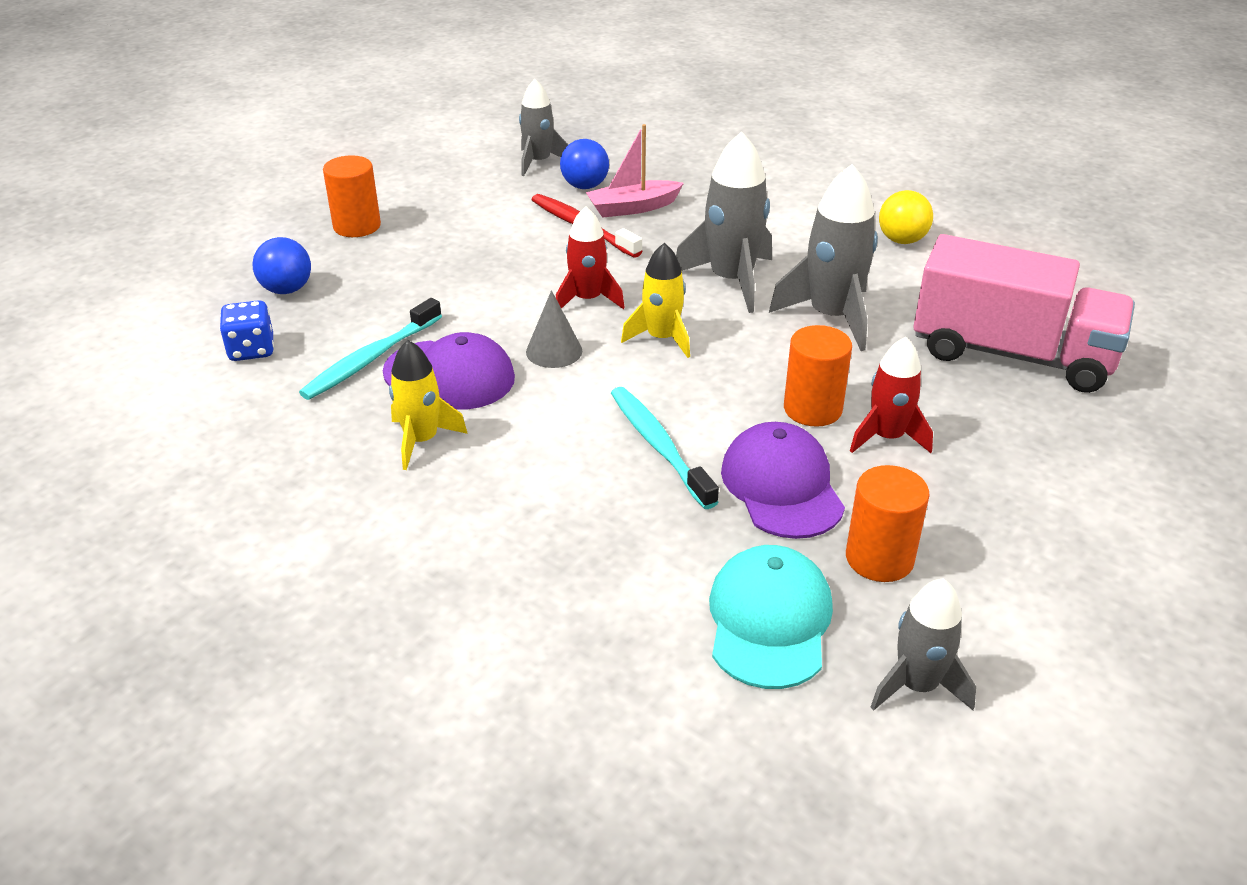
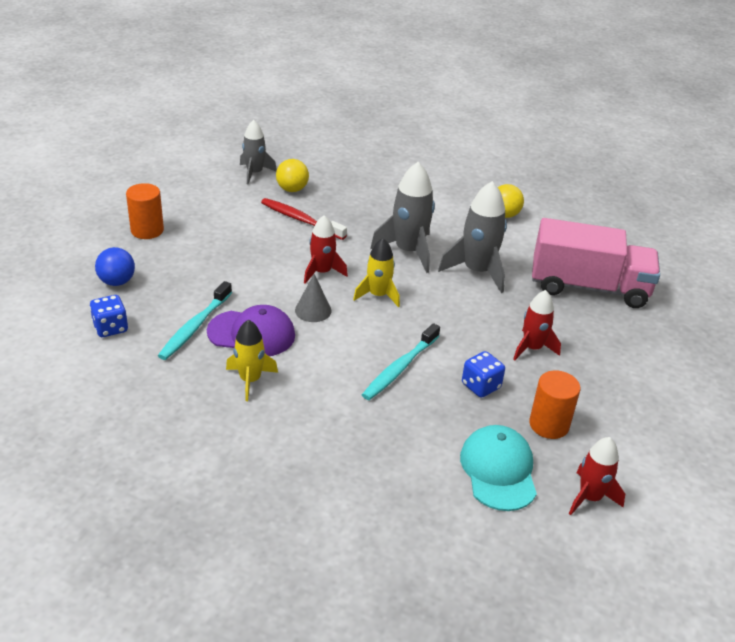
camera: 15 degrees left, 0 degrees up
(585, 186) = (292, 189): blue ball -> yellow ball
(633, 208) = (329, 203): pink boat -> none
(659, 446) = (400, 368): turquoise toothbrush -> turquoise toothbrush turned 105 degrees counterclockwise
(782, 486) = (481, 386): purple cap -> blue dice
(812, 409) = (484, 334): orange cylinder -> none
(917, 685) = (590, 497): grey rocket -> red rocket

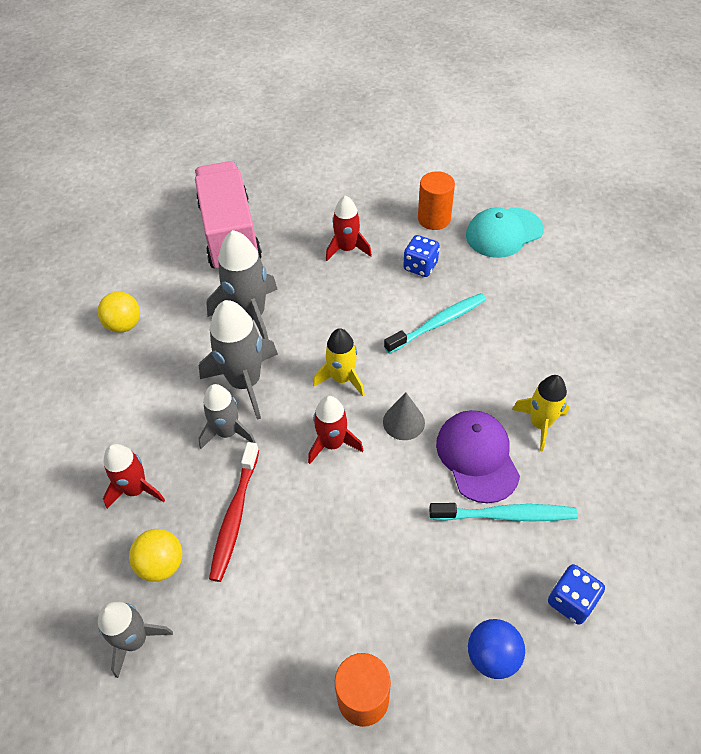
camera: 110 degrees left, 15 degrees up
(369, 233) = (228, 432): none -> grey rocket
(400, 368) = (438, 323): turquoise toothbrush -> turquoise toothbrush turned 45 degrees counterclockwise
(590, 497) = (489, 185): red rocket -> red rocket (136, 489)

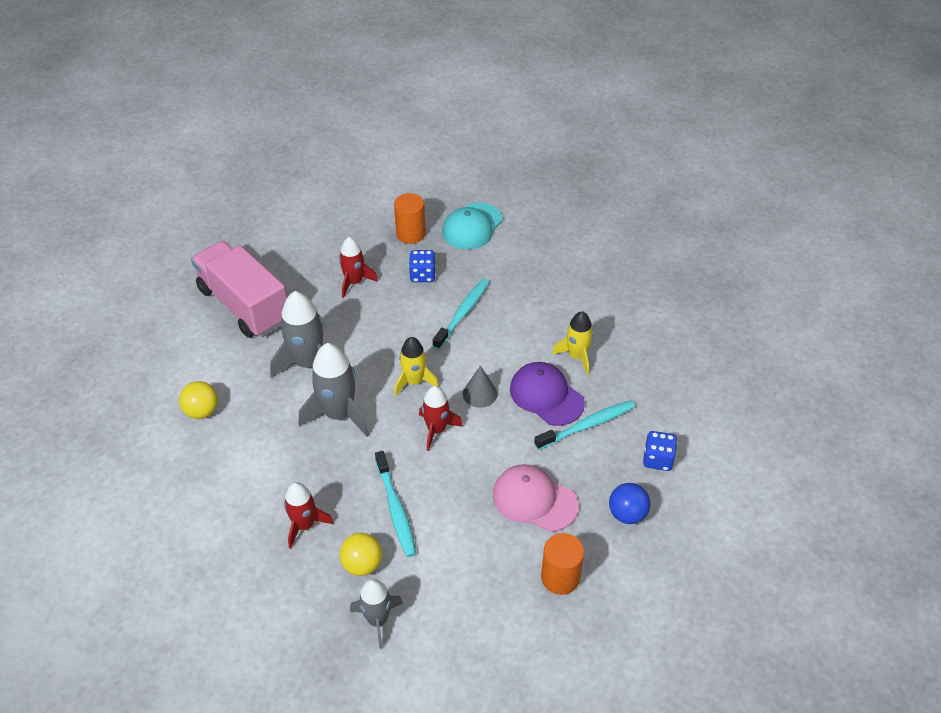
camera: 30 degrees left, 5 degrees down
(228, 432) = (350, 455): grey rocket -> none
(235, 516) = (396, 509): red toothbrush -> turquoise toothbrush
(390, 580) = (534, 500): none -> pink cap

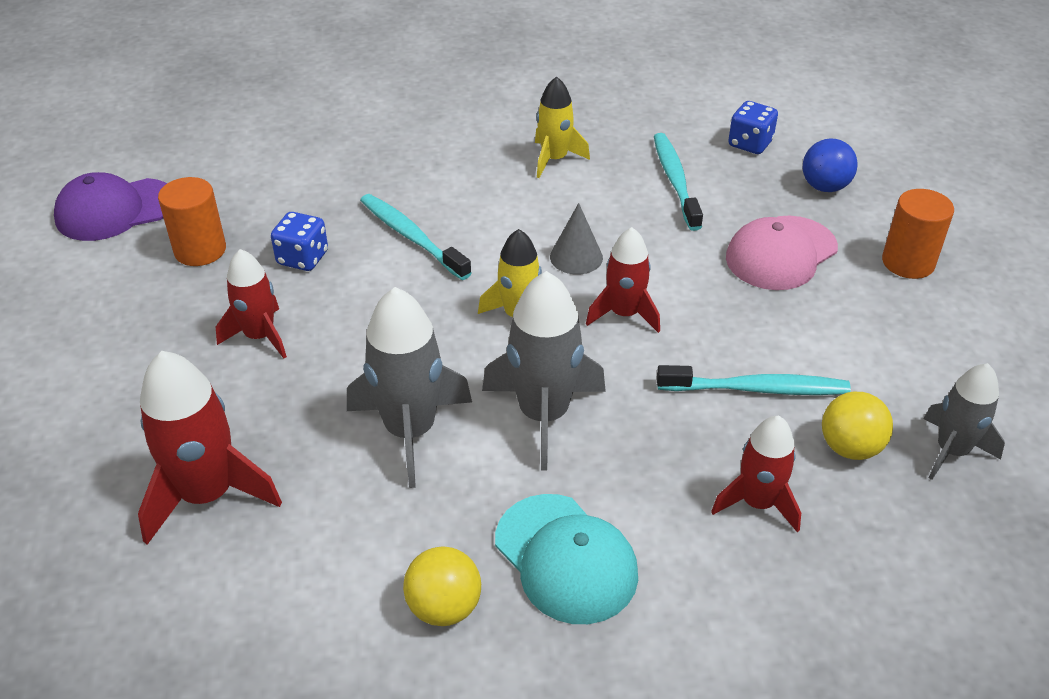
camera: 70 degrees left, 5 degrees down
(244, 305) = (208, 494): pink truck -> red rocket
(472, 226) = (238, 186): turquoise cap -> turquoise cap (566, 558)
(546, 396) = (609, 200): purple cap -> purple cap (115, 210)

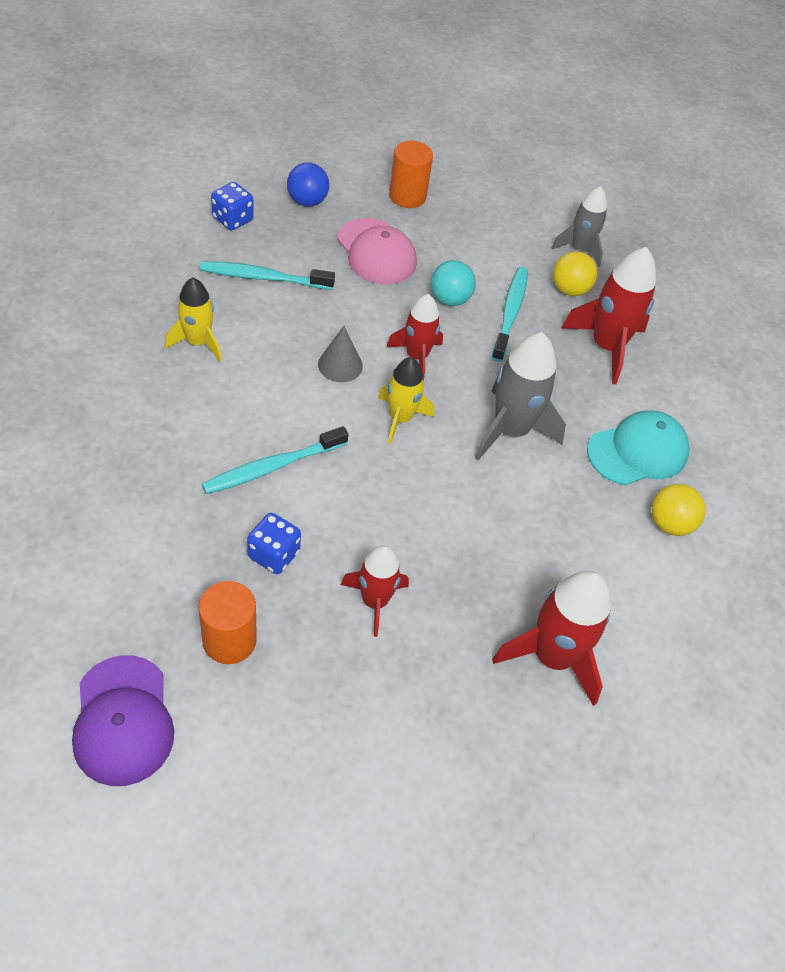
camera: 85 degrees left, 10 degrees up
(410, 431) = (510, 512): grey rocket -> none
(742, 328) = (449, 299): none -> turquoise ball
(757, 502) = (606, 346): red rocket -> red rocket, size x1.56

